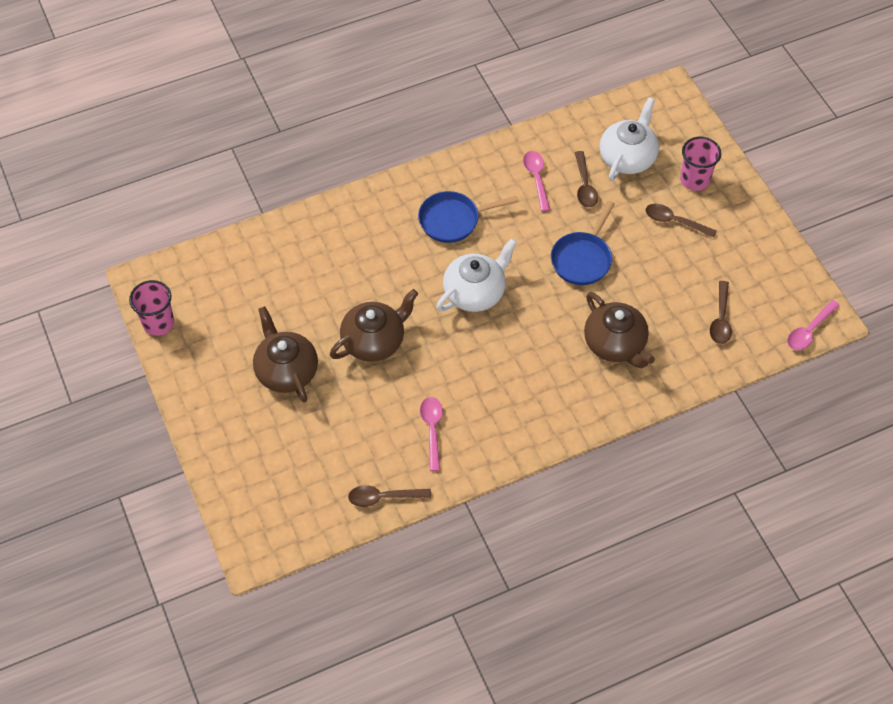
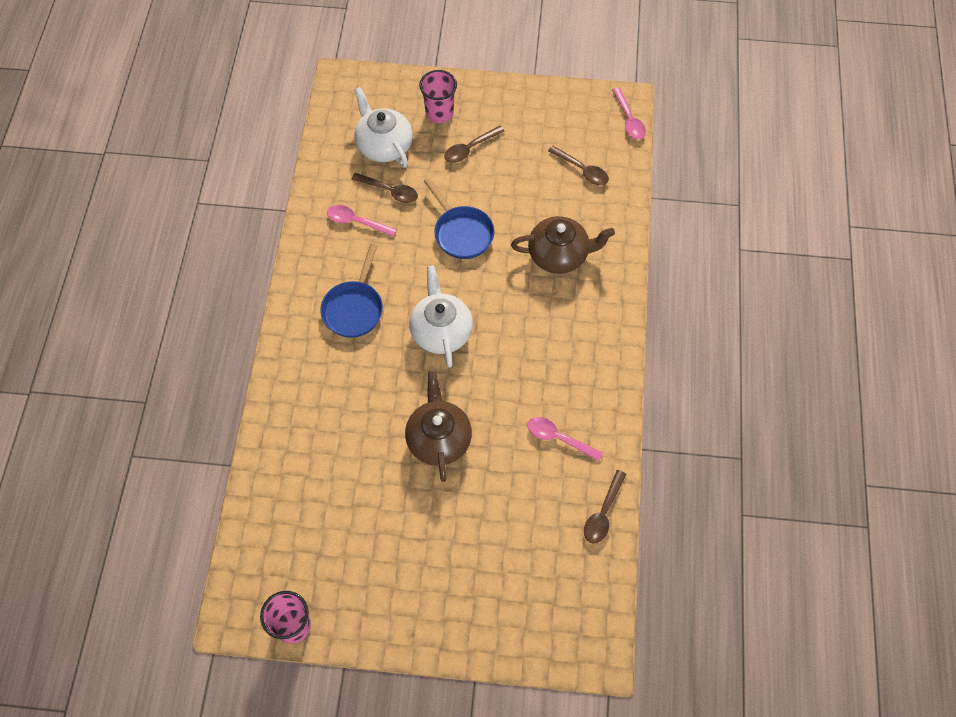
camera: 60 degrees left, 5 degrees up
(286, 370) = (423, 531): brown teapot -> none

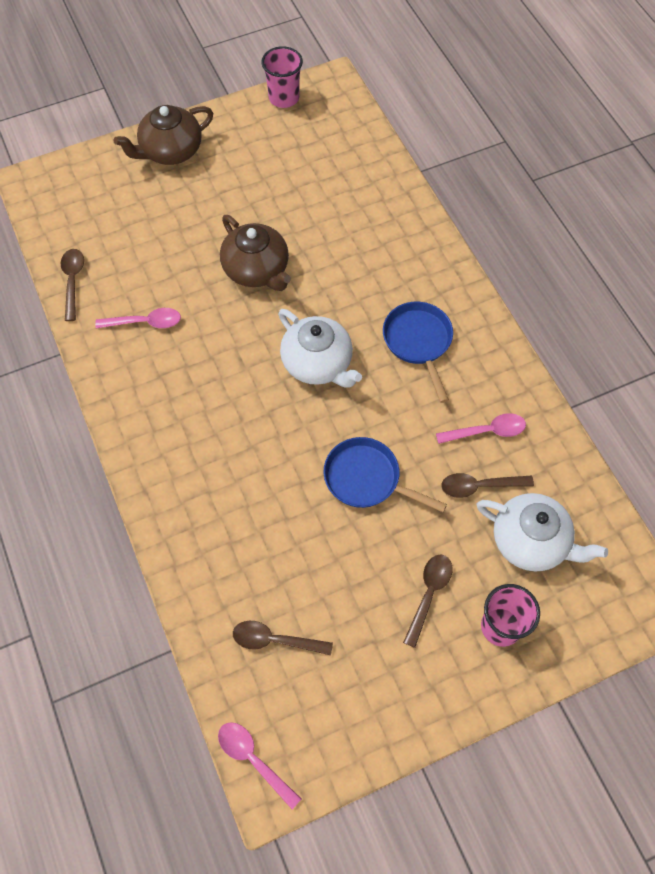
camera: 150 degrees right, 0 degrees up
(559, 255) = (242, 509): brown teapot -> brown teapot (170, 151)

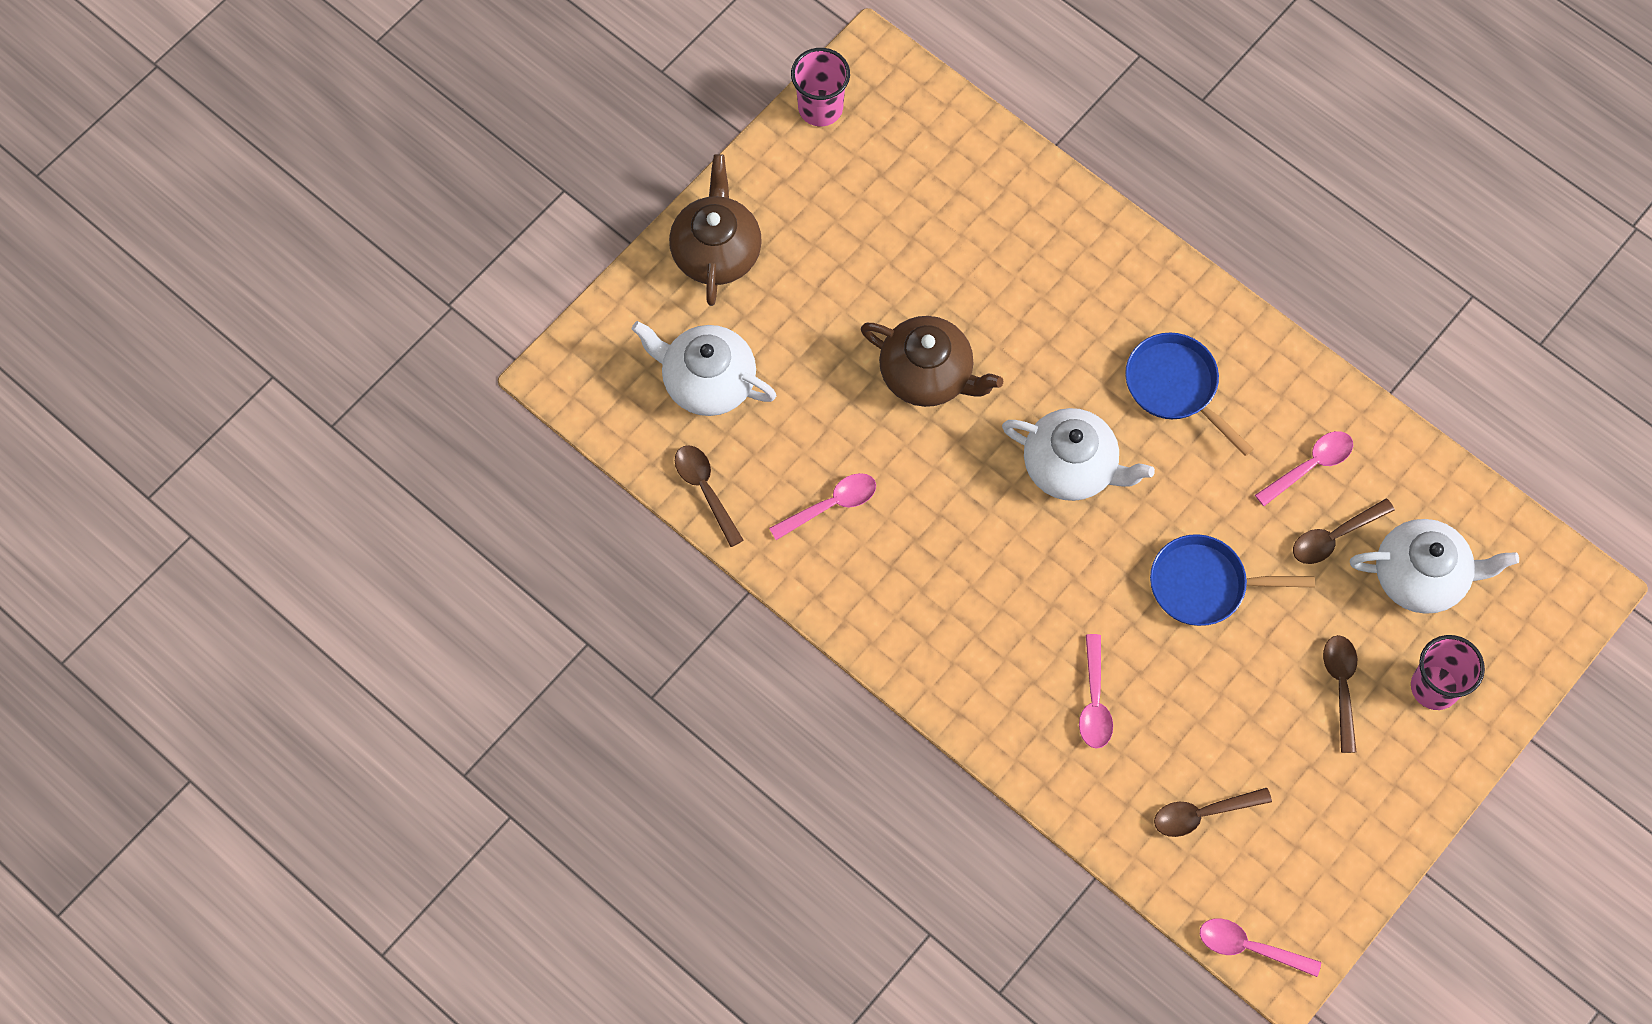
camera: 25 degrees left, 5 degrees up
(116, 220) = (707, 381): none -> white teapot
(170, 151) = (716, 251): brown teapot -> brown teapot turned 150 degrees clockwise
(243, 524) = (1094, 701): none -> pink spoon

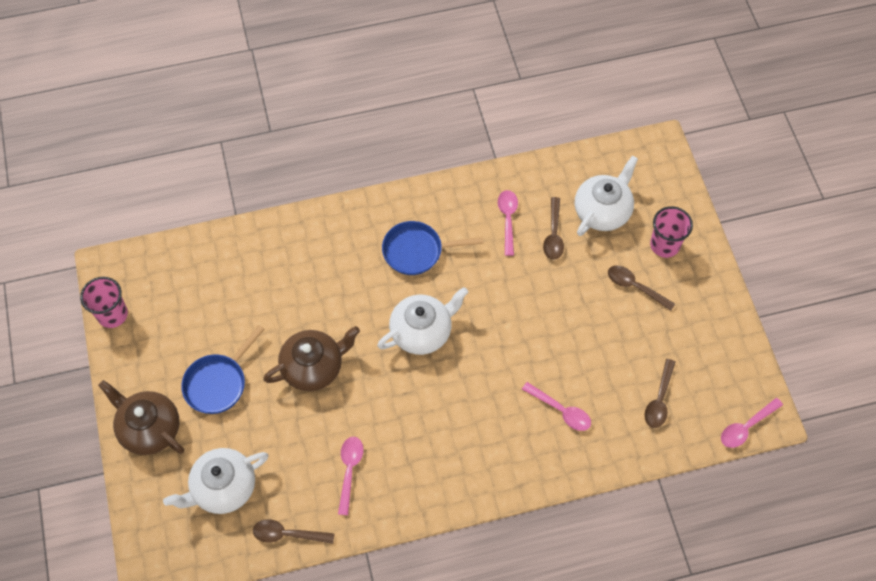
camera: 55 degrees left, 5 degrees down
(1204, 585) = (535, 312): blue pan -> blue pan (218, 383)

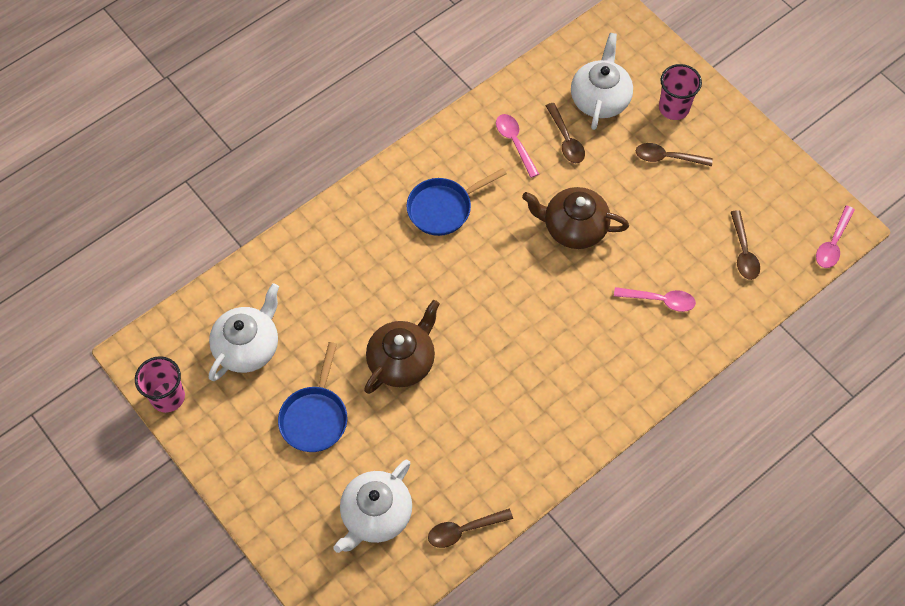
camera: 25 degrees left, 0 degrees up
(149, 428) = (269, 491): brown teapot -> brown teapot (573, 227)
(349, 470) = (491, 443): pink spoon -> none
(422, 331) = (490, 282): white teapot -> white teapot (248, 347)

